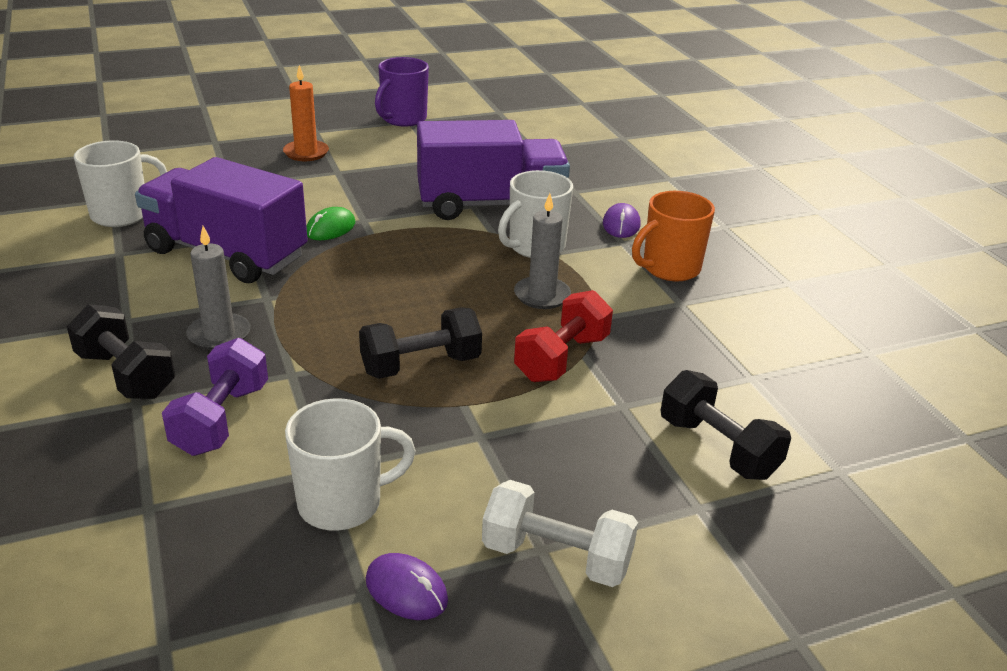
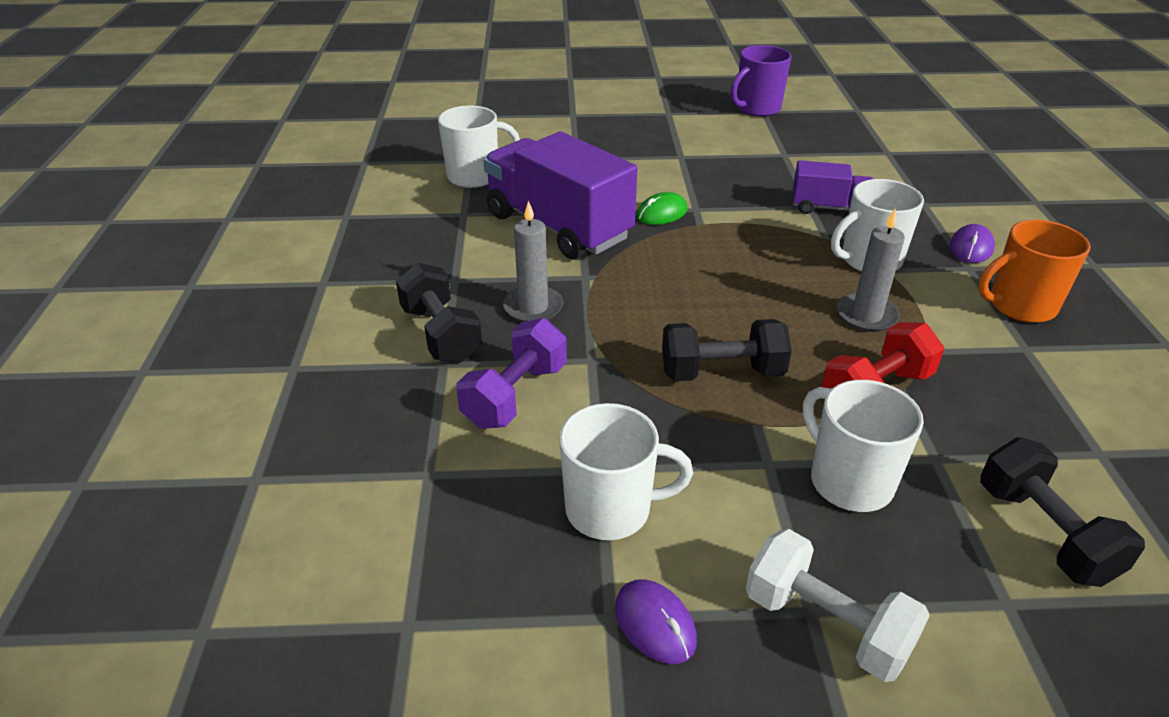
camera: 20 degrees right, 5 degrees up
(306, 153) = (655, 134): orange candle -> none
(490, 205) = (829, 208): purple truck -> purple truck, size x0.51
(553, 437) = (848, 481): none -> white mug

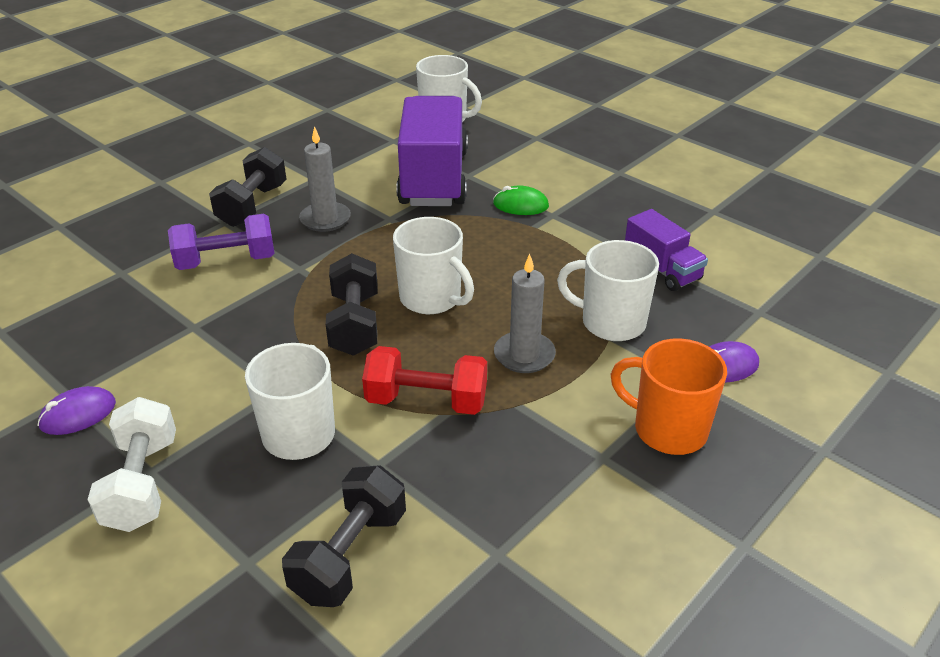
camera: 45 degrees right, 0 degrees up
(611, 509) = (160, 349): white mug -> white mug (432, 299)
(655, 624) = (78, 414): purple mouse -> purple mouse turned 45 degrees clockwise
(721, 372) = (355, 324): black dumbbell -> black dumbbell turned 45 degrees clockwise
(756, 109) = (767, 164): purple mug -> none

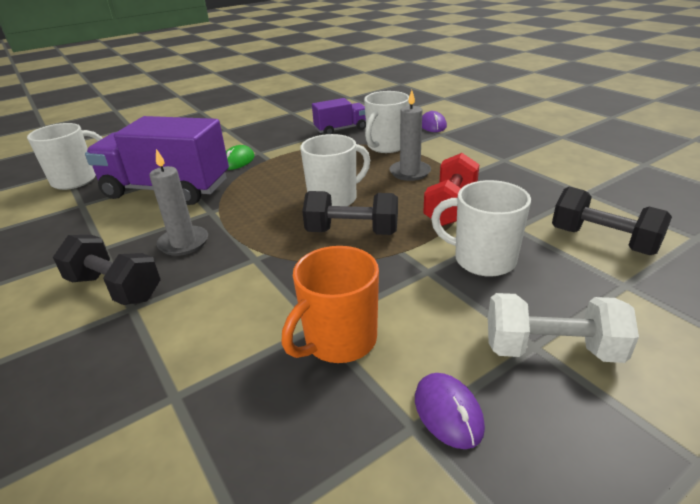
camera: 75 degrees left, 5 degrees down
(226, 261) = (212, 305): purple dumbbell -> none
(667, 429) = (481, 142): orange mug -> orange mug (339, 341)

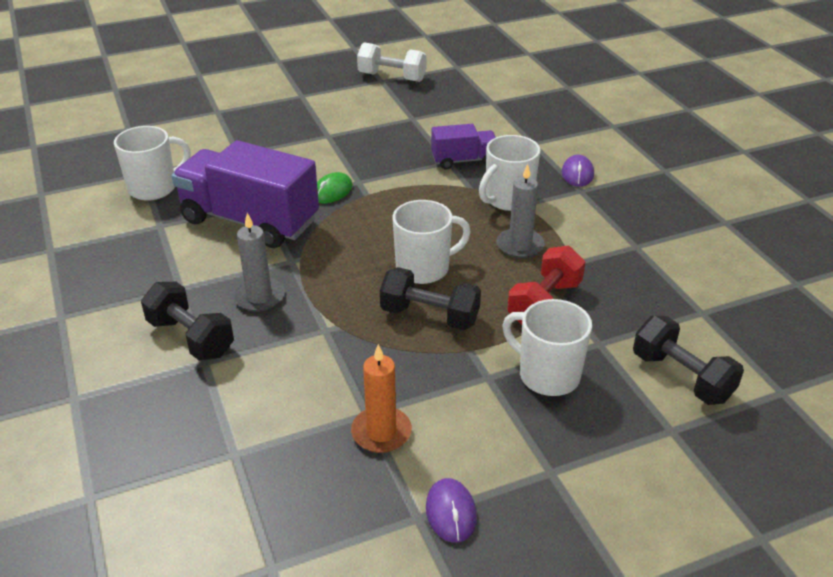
camera: 10 degrees right, 5 degrees up
(339, 341) = (381, 432): orange mug -> orange candle
(551, 349) = (564, 478): white dumbbell -> white dumbbell (392, 77)

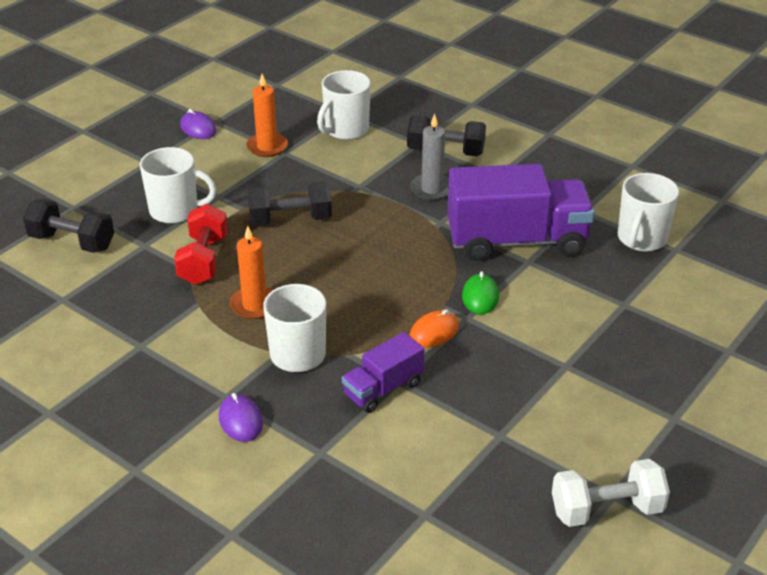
camera: 150 degrees right, 0 degrees up
(393, 180) = (434, 332): none -> orange mouse
(424, 268) = (325, 254): white mug -> white mug (345, 130)
(520, 245) = (254, 305): grey candle -> orange candle

